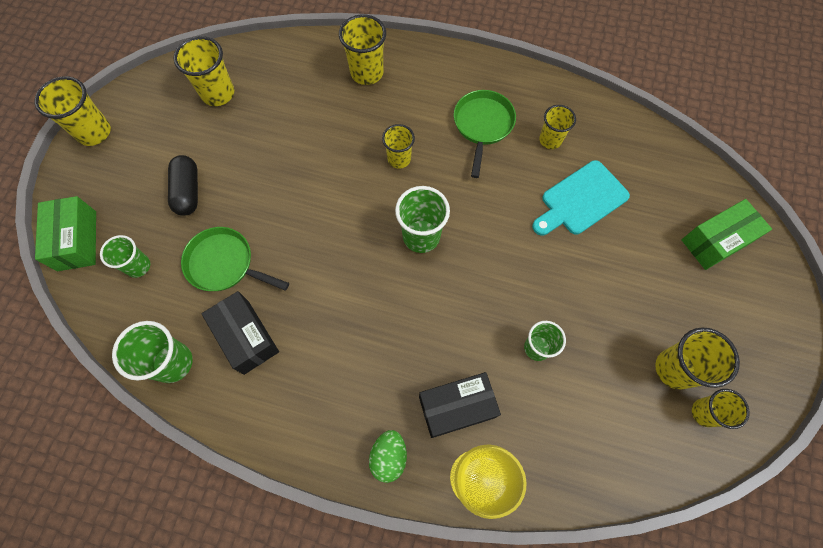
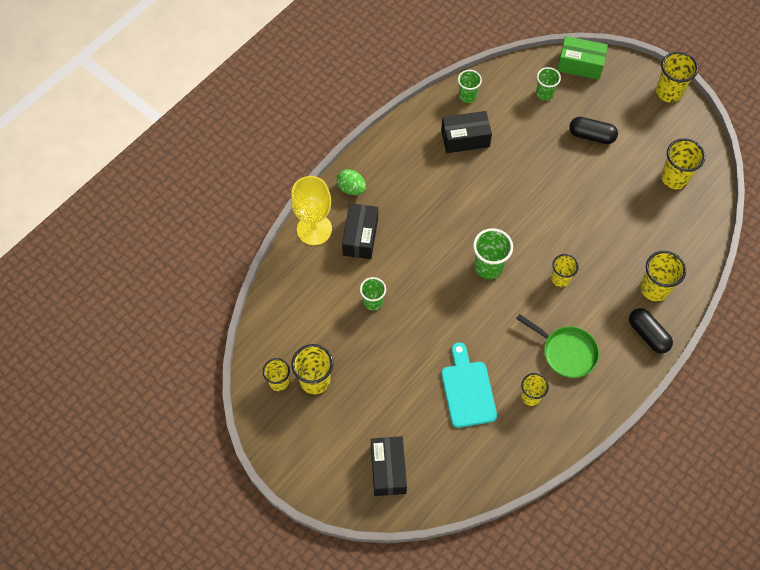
camera: 115 degrees right, 5 degrees down
(173, 362) = (467, 96): green cup -> green cup, size x0.66
(224, 264) = (523, 141): green pan -> none
(422, 63) = (648, 334): none -> black capsule
(716, 241) = (388, 470): green box -> black box

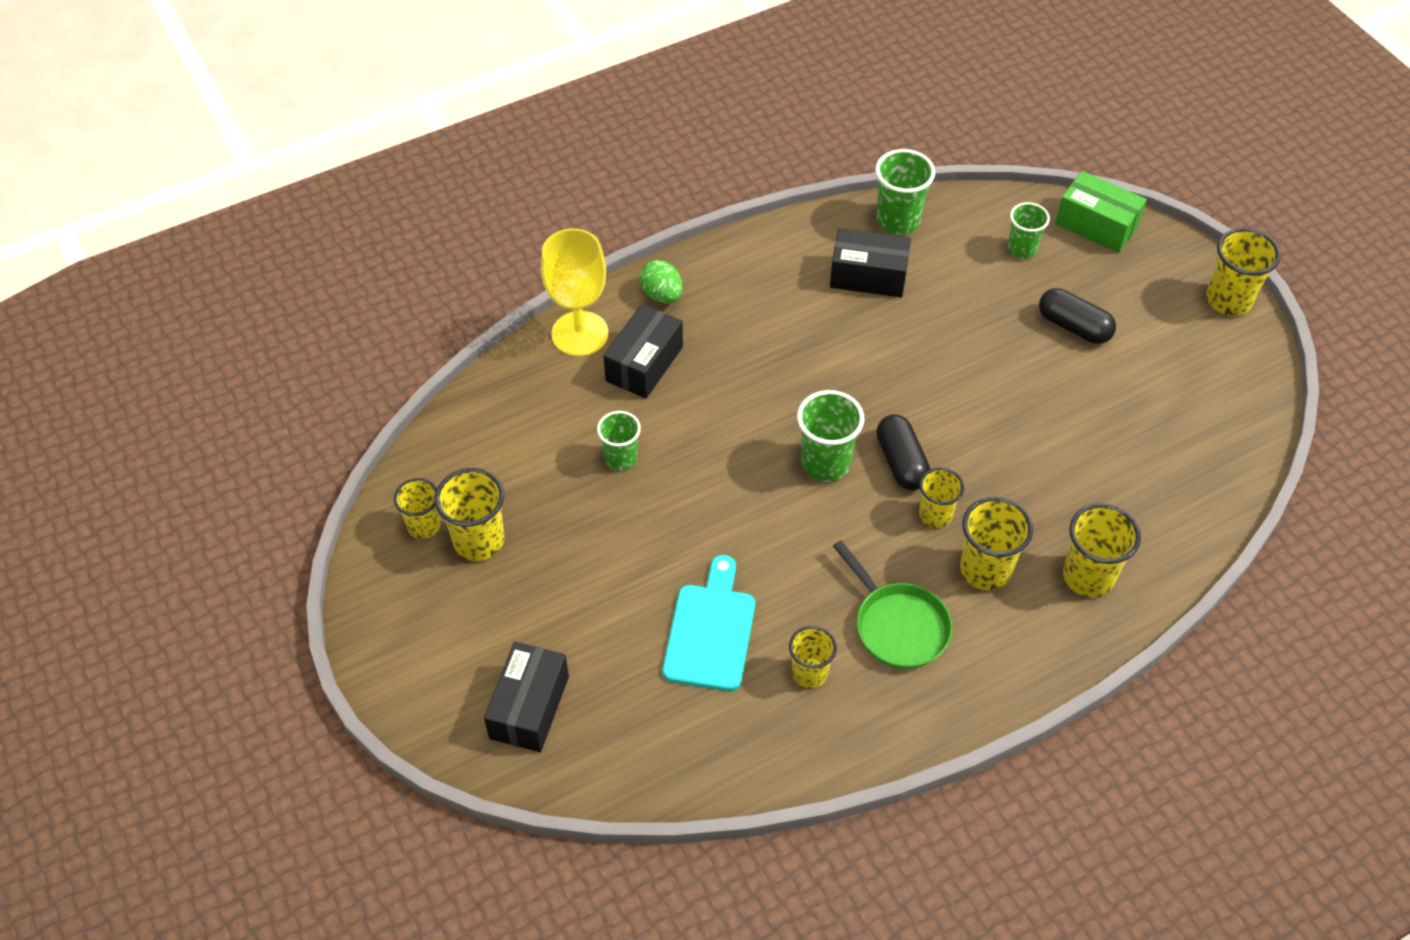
camera: 20 degrees right, 10 degrees down
(467, 96) = (898, 220): green cup -> green cup, size x1.52
(648, 334) = (1048, 642): black capsule -> black capsule (901, 462)
(674, 178) = (1188, 424): yellow cup -> yellow cup (985, 570)

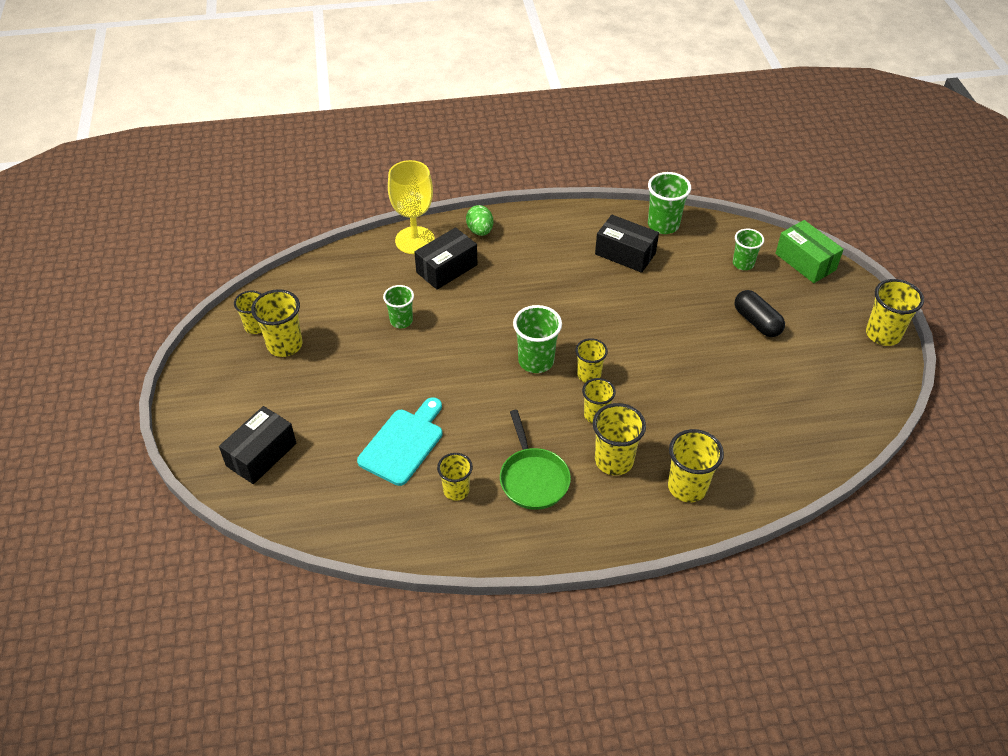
camera: 20 degrees right, 5 degrees down
(901, 462) = (589, 375): black capsule -> yellow cup

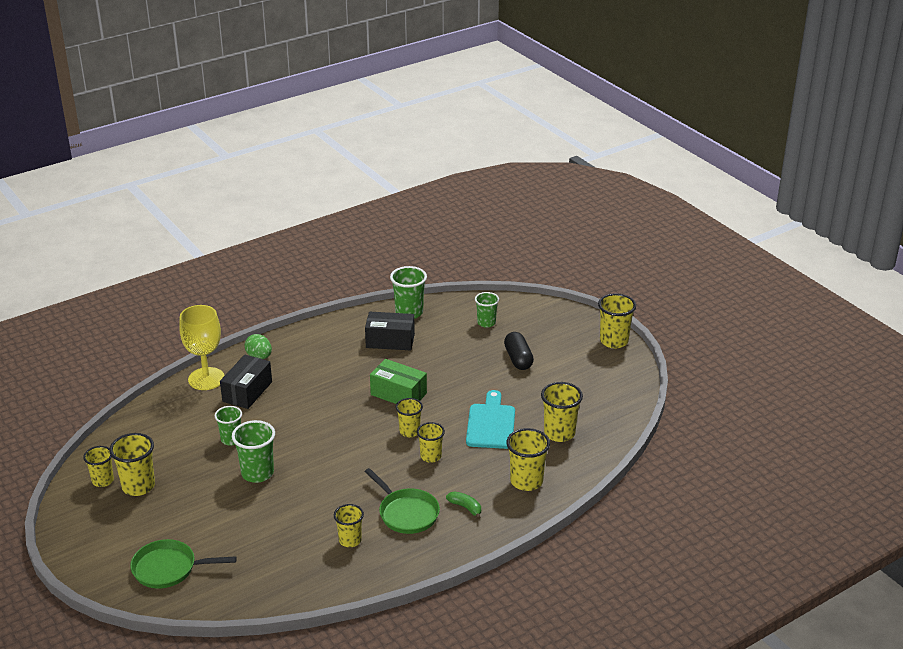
camera: 25 degrees left, 15 degrees down
(261, 454) = (169, 569): black box -> green pan
(403, 443) = (287, 523): turquoise cutting board -> turquoise cutting board (491, 424)
(536, 361) = (361, 434): green cup -> green cup (257, 473)
(601, 496) = (465, 507): none -> green banana
(614, 461) = (462, 482): yellow cup -> yellow cup (559, 433)
(757, 322) = (518, 359): black capsule -> black capsule turned 45 degrees clockwise
(805, 262) = (532, 309): green box -> green box (398, 394)

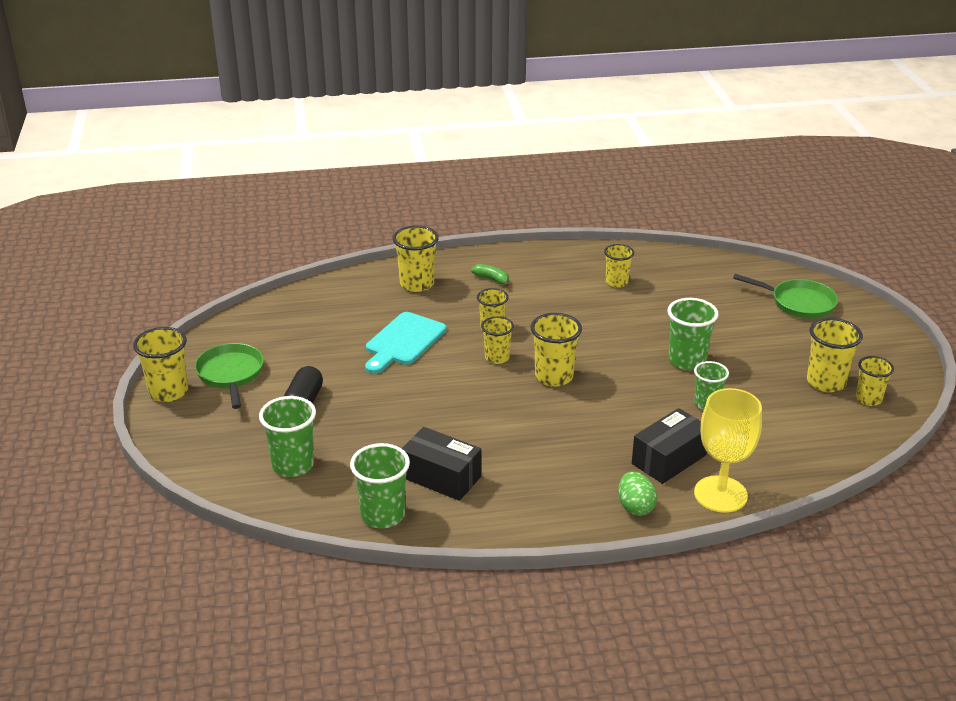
camera: 155 degrees left, 0 degrees up
(398, 394) = (480, 402): green box -> none
(406, 513) = (550, 289): green pan -> green pan (231, 374)
(465, 507) = (492, 279): green banana -> green banana turned 150 degrees clockwise
(486, 323) = (293, 465): green cup -> green cup, size x1.52
(559, 433) = (342, 314): yellow cup -> yellow cup (554, 377)

